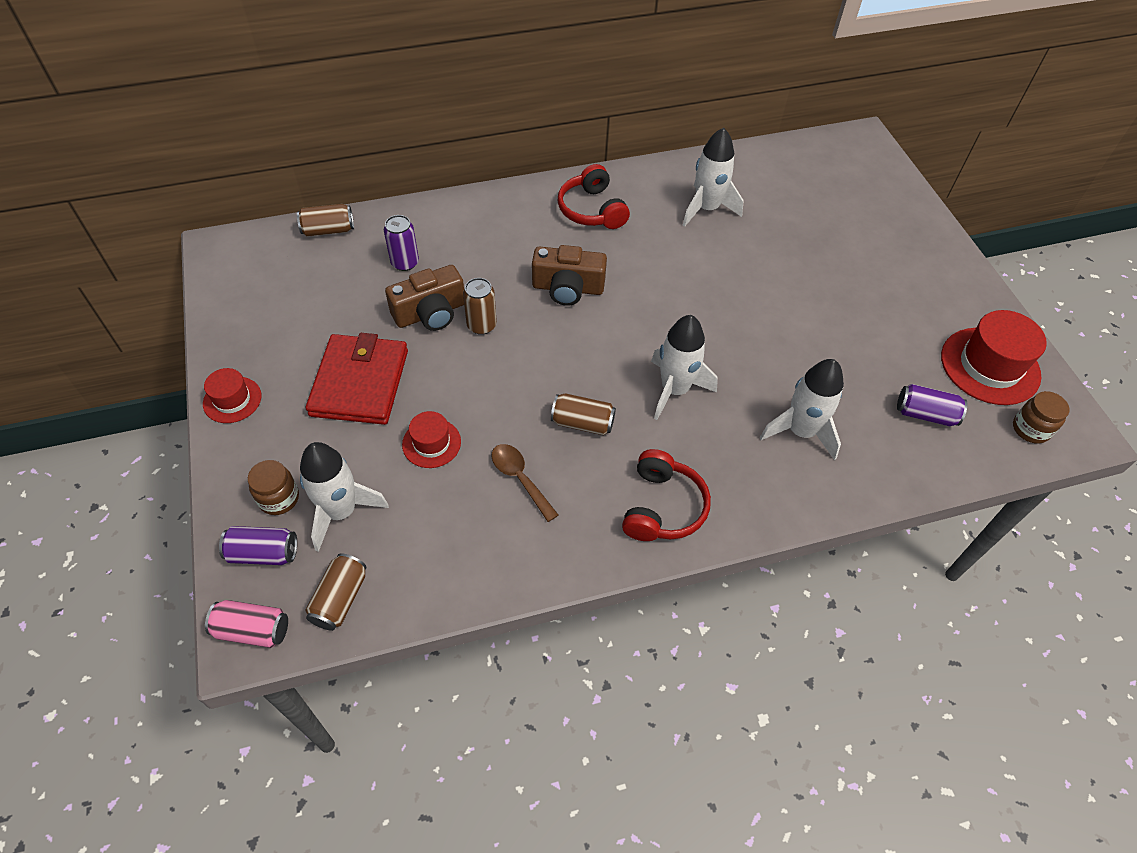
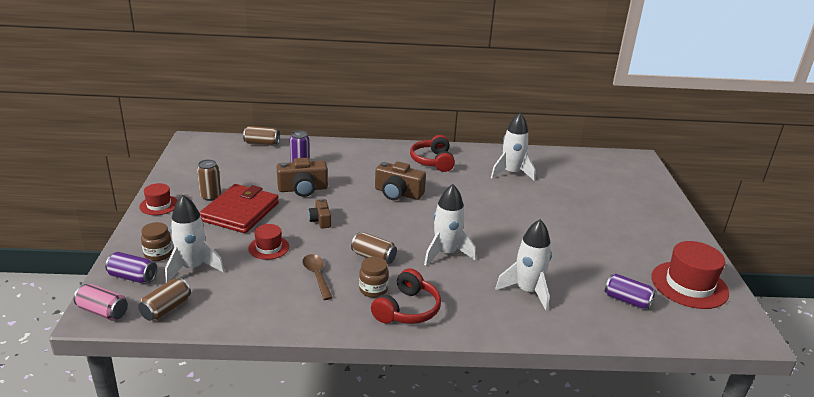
camera: 15 degrees right, 25 degrees down
(481, 325) = (332, 200): brown can -> brown can (210, 196)
(481, 370) = (320, 220): none -> brown camera
(1030, 429) = (709, 325): brown jar -> brown jar (373, 290)

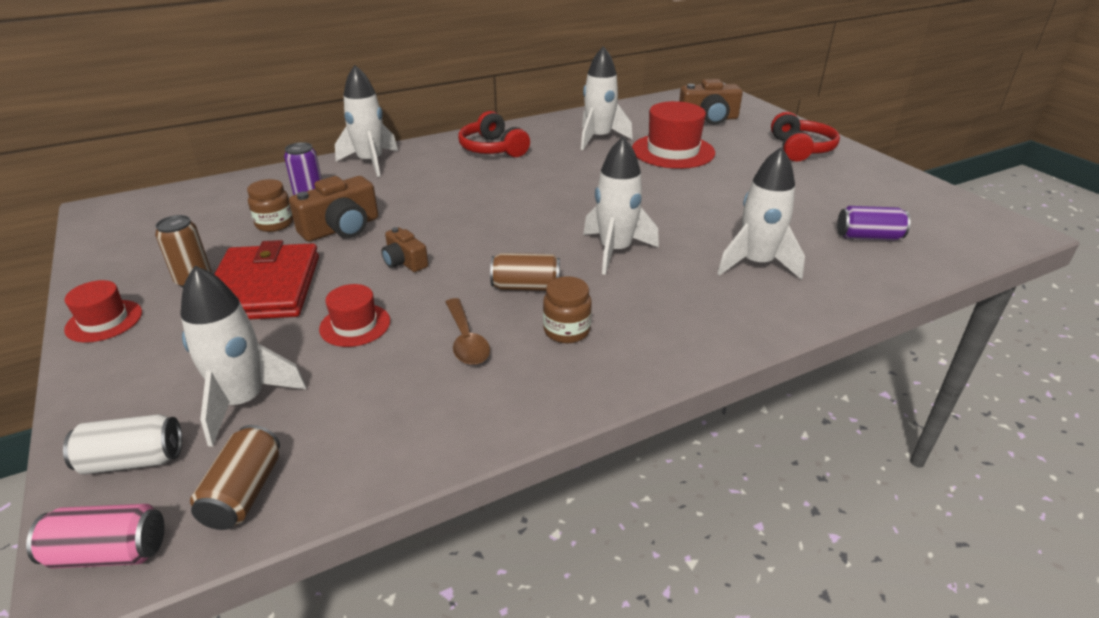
camera: 25 degrees left, 5 degrees up
(133, 277) = (133, 460): purple can -> white can
(158, 254) = (159, 401): brown jar -> brown jar (275, 224)
(261, 143) = (226, 186): brown can -> none
(316, 276) = (466, 340): brown spoon -> brown spoon turned 150 degrees counterclockwise
(351, 150) = (370, 162): none -> white rocket
(398, 193) = (483, 197): brown camera -> brown camera (708, 119)
(407, 309) = (638, 341): red headphones -> red headphones (800, 149)
(689, 285) = (904, 200): red hat -> red hat (673, 151)

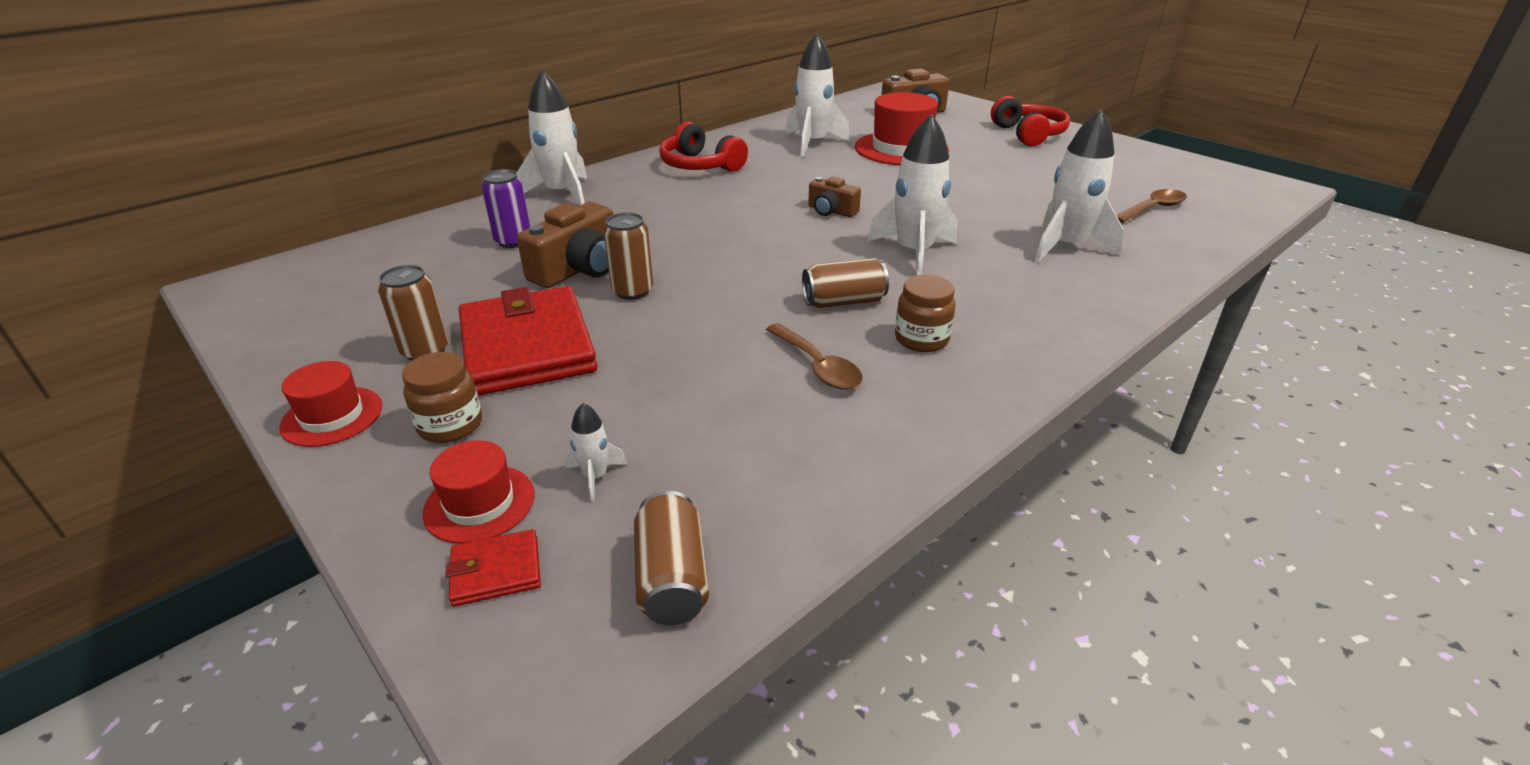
camera: 15 degrees left, 0 degrees up
(109, 553) = (543, 685): pink can -> none
(133, 460) = (496, 571): white can -> red wallet
(244, 401) = (595, 477): white rocket -> white rocket, size x0.45
(275, 224) = (488, 274): brown jar -> brown jar (450, 425)
(355, 325) = (673, 370): red hat -> red hat (479, 503)
(368, 253) = (632, 291): none -> brown can
(404, 262) = (683, 295): brown camera -> brown camera (831, 211)
(868, 237) = (1153, 209): purple can -> brown spoon

